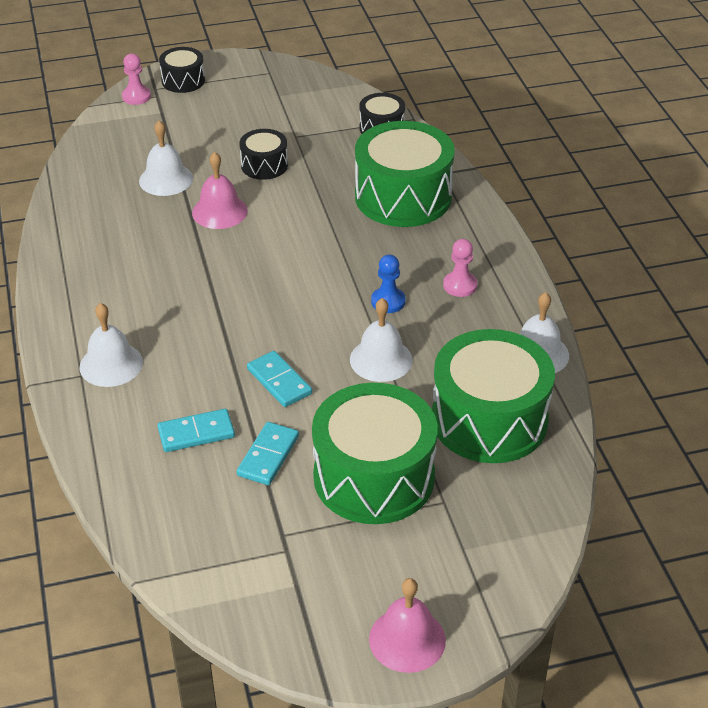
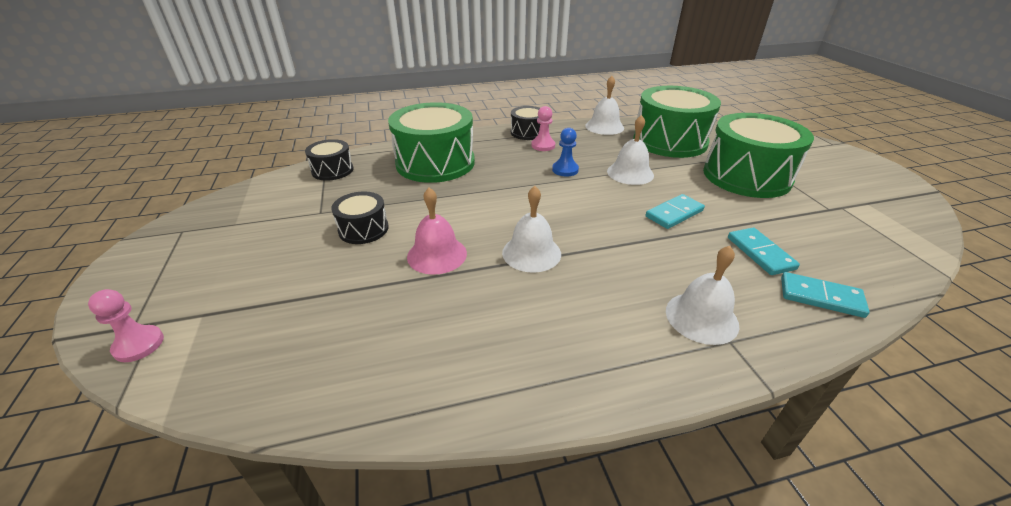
camera: 90 degrees left, 5 degrees down
(166, 179) = (363, 299): white bell -> white bell (531, 253)
(183, 81) = (137, 299): black drum -> black drum (527, 132)
(268, 456) = (759, 217): turquoise domino -> turquoise domino (820, 297)
(407, 639) = (865, 167): pink bell -> none

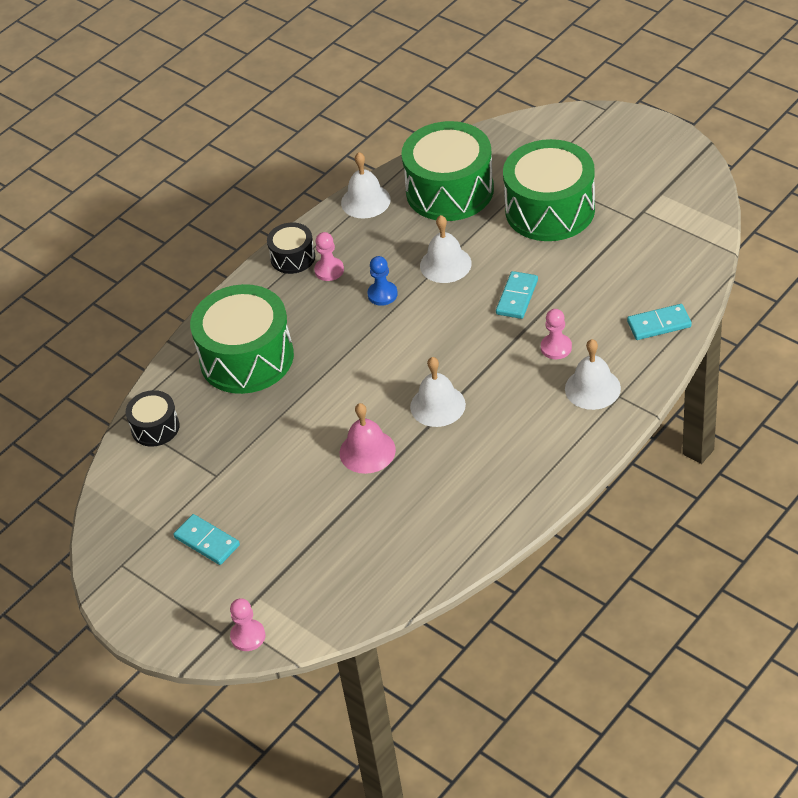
camera: 30 degrees left, 10 degrees up
(363, 229) = (278, 466): black drum -> none
(685, 264) = (556, 347): none -> pink pawn
(760, 253) = (603, 304): turquoise domino -> turquoise domino (207, 541)

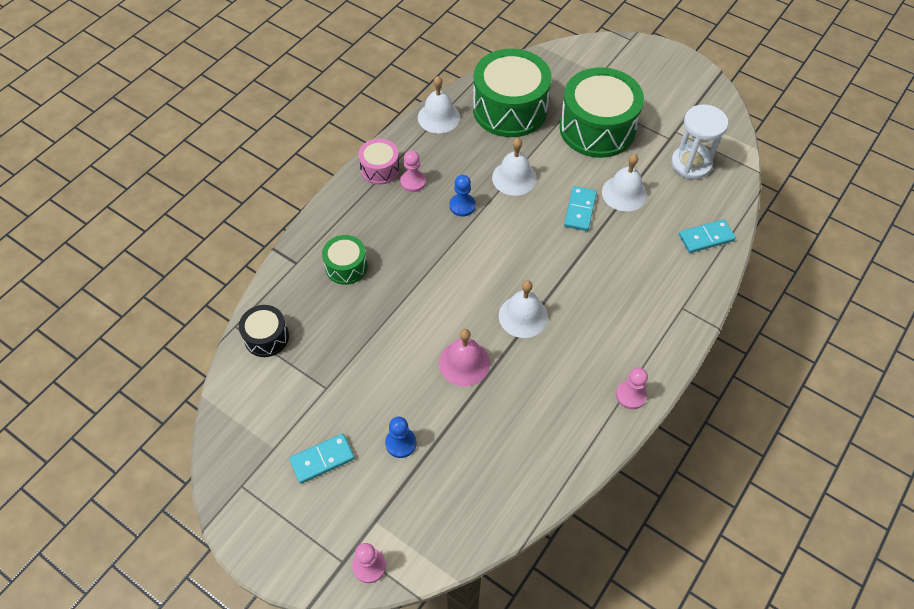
camera: 10 degrees left, 10 degrees up
(207, 541) = (322, 459): turquoise domino -> turquoise domino turned 60 degrees counterclockwise
(246, 358) = (346, 267): green drum -> green drum, size x0.50
(291, 527) = (401, 443): none -> blue pawn
(293, 257) = (380, 169): black drum -> pink drum
(556, 347) = (620, 259): pink pawn -> pink pawn (630, 395)
(592, 388) = (658, 300): white bell -> white bell (624, 193)
(655, 246) = (691, 164): none -> white hourglass

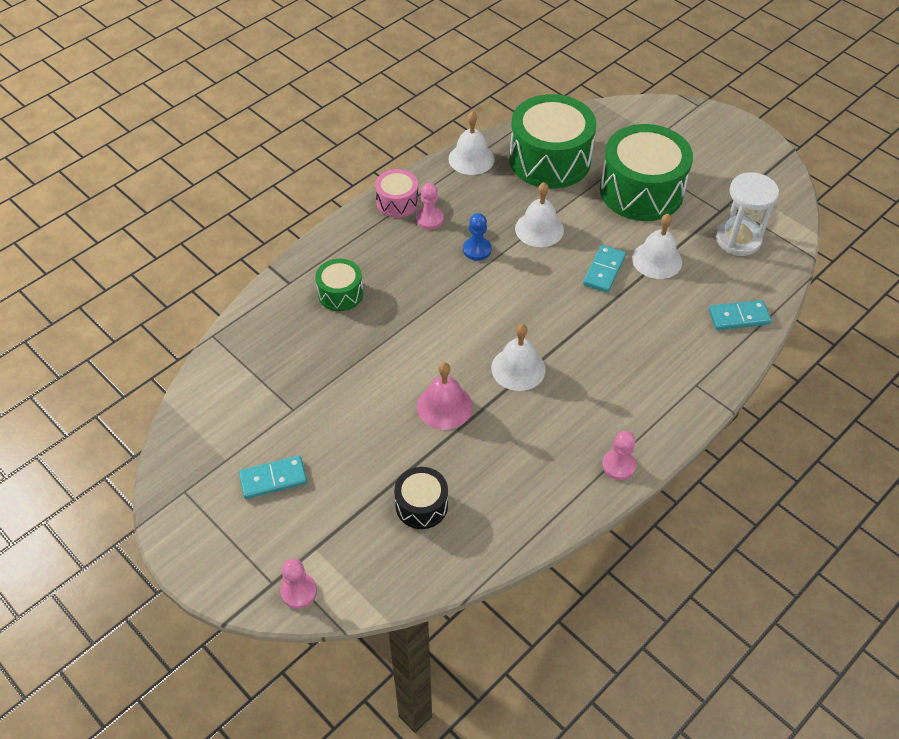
camera: 10 degrees right, 5 degrees down
(266, 337) = (242, 351): black drum -> black drum (421, 505)
(401, 443) = (359, 475): blue pawn -> none

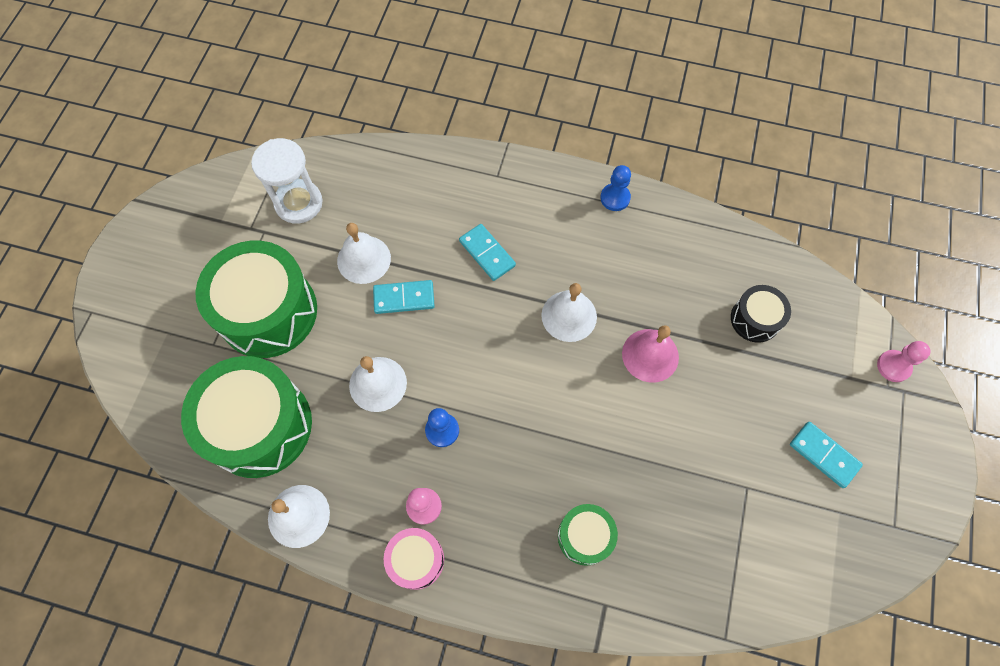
camera: 120 degrees left, 15 degrees up
(618, 465) = (615, 198): pink pawn -> blue pawn
(738, 317) = (400, 171): turquoise domino -> turquoise domino (487, 253)

